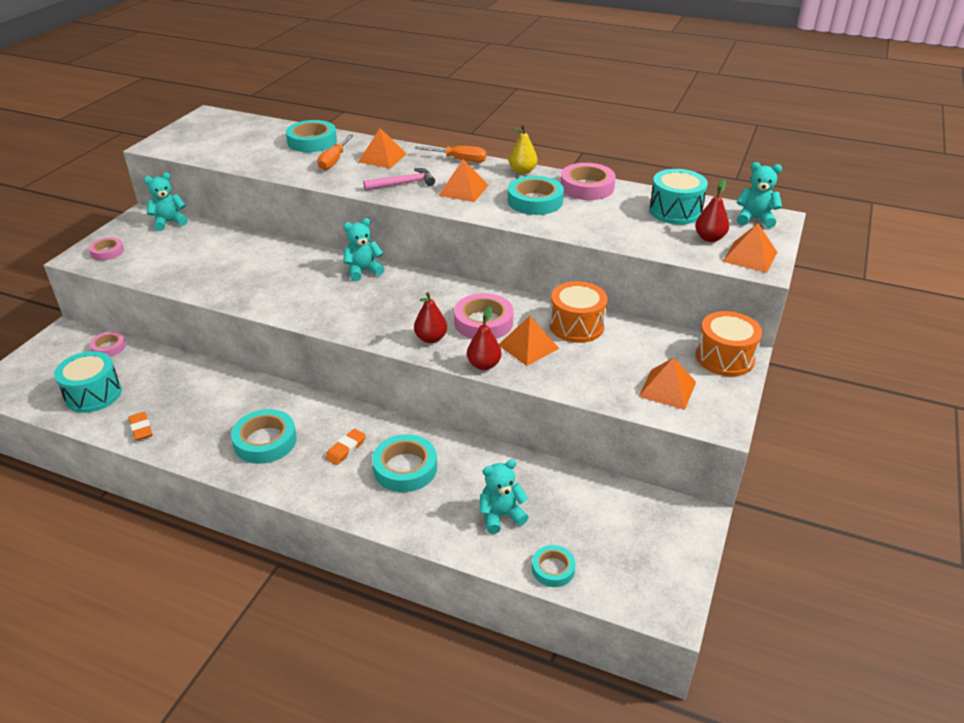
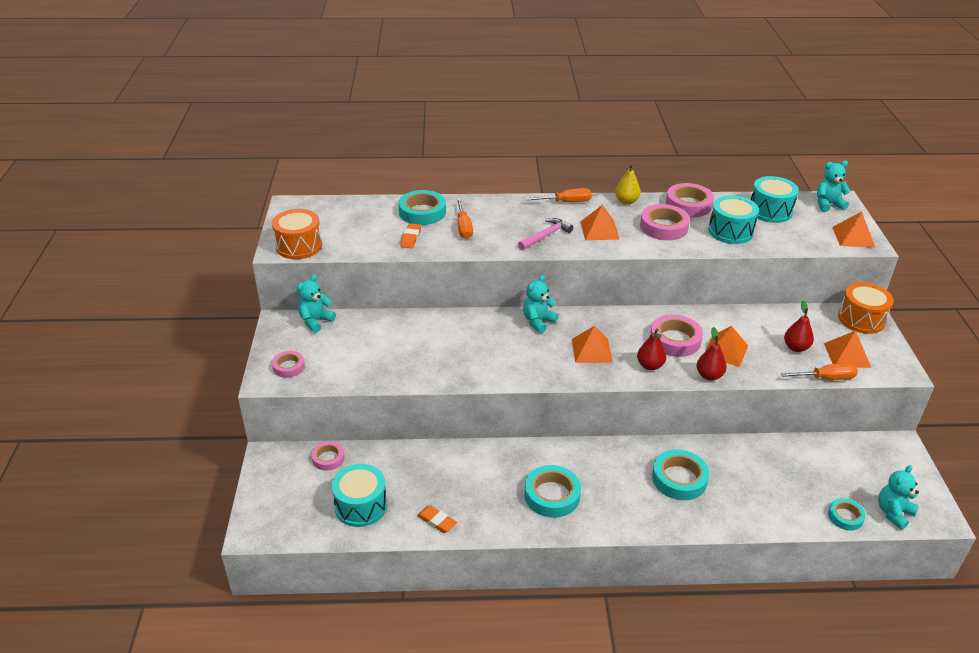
camera: 25 degrees left, 0 degrees up
(346, 449) = (621, 479): orange eraser -> orange eraser (411, 238)
(382, 158) = (501, 214): orange pyramid -> orange pyramid (592, 350)
(501, 516) = (778, 491): turquoise teddy bear -> turquoise teddy bear (893, 513)
(535, 201) = (664, 227): turquoise tape -> pink tape
(576, 326) = (743, 323): orange drum -> orange drum (299, 246)
(605, 220) = (730, 231): none -> turquoise drum
(617, 405) = (827, 378): none -> orange screwdriver
(709, 238) = (814, 228): red pear -> red pear (796, 347)

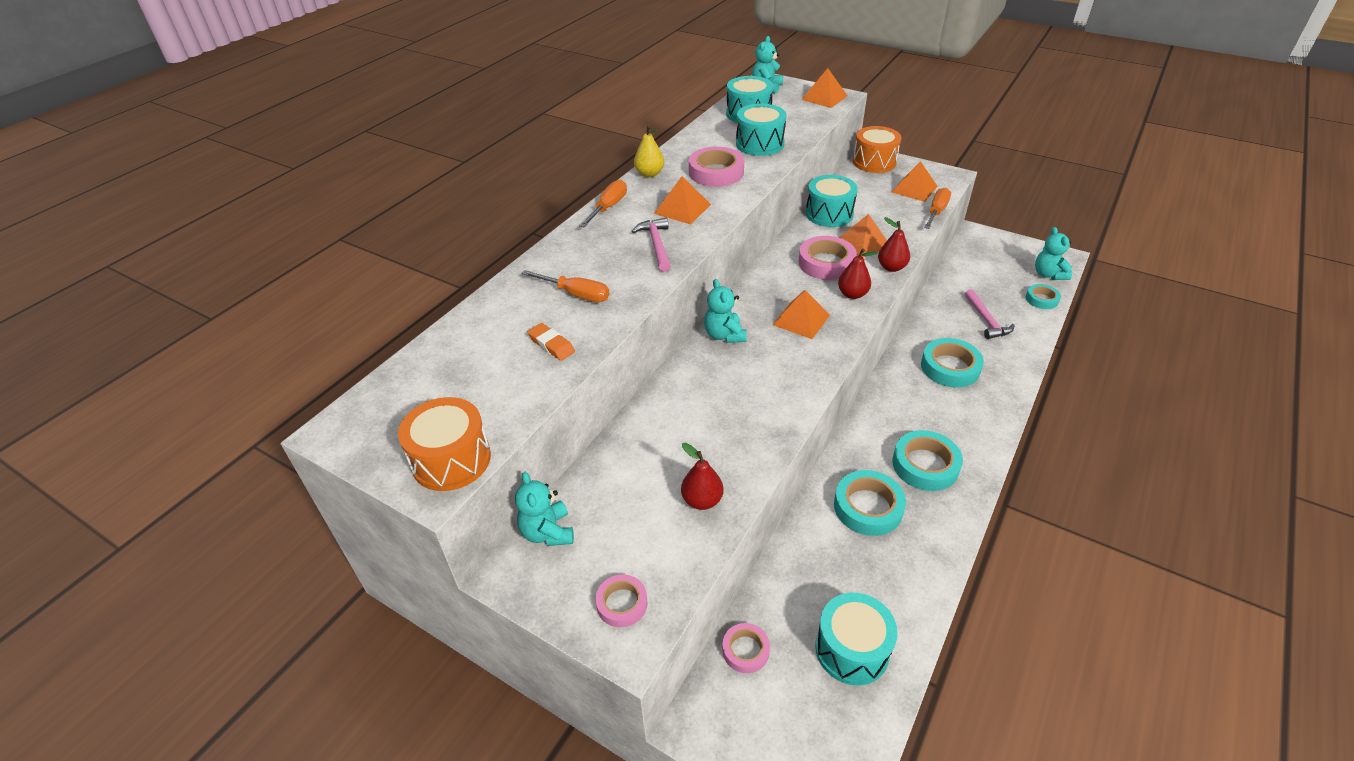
camera: 55 degrees left, 5 degrees up
(422, 212) = (506, 314): turquoise tape -> turquoise tape (868, 507)
(437, 521) = (915, 582): orange eraser -> none
(688, 205) = (694, 145): pink tape -> none
(745, 320) = (829, 214): none -> turquoise drum
(768, 485) = (986, 320): none -> pink hammer
(796, 347) = (886, 207): red pear -> red pear (702, 500)

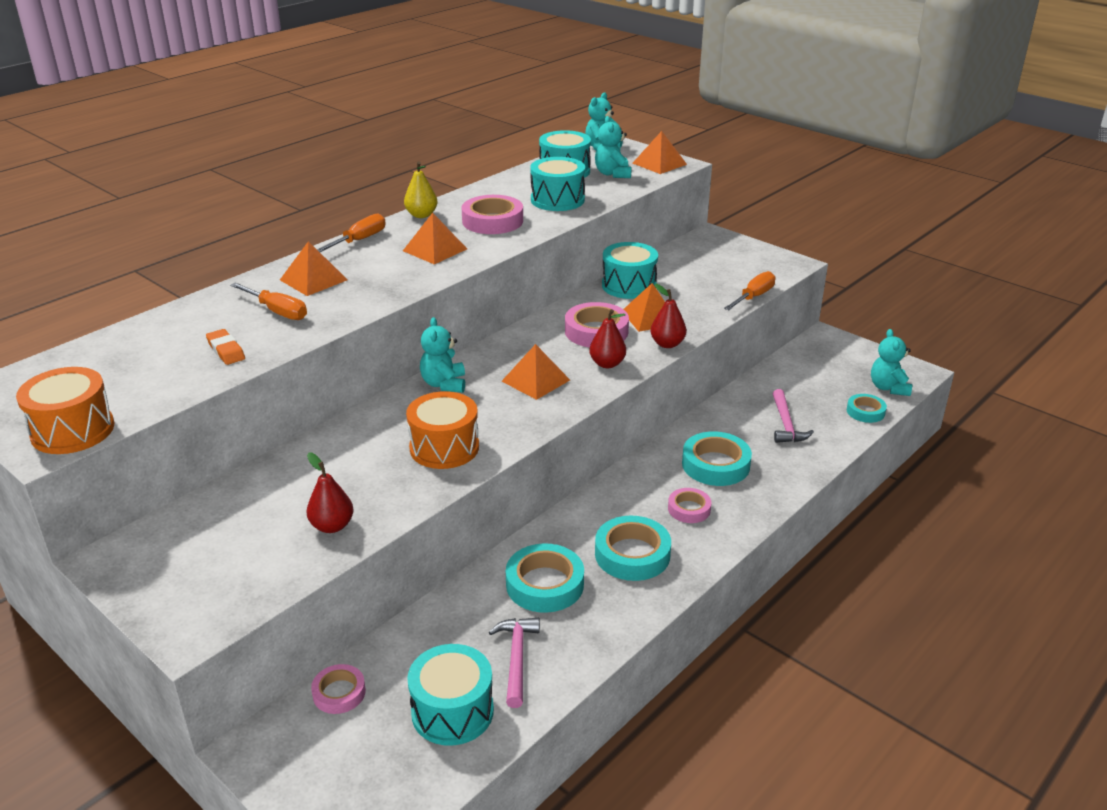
camera: 10 degrees right, 10 degrees down
(547, 532) = (162, 530): turquoise teddy bear -> turquoise teddy bear (613, 174)
(622, 603) = (200, 600): pink tape -> pink tape (689, 509)
(656, 245) = (387, 278): pink hammer -> pink hammer (517, 658)
(874, 162) = (712, 241): orange drum -> orange drum (444, 448)
(914, 189) = (742, 272): orange pyramid -> orange pyramid (313, 280)

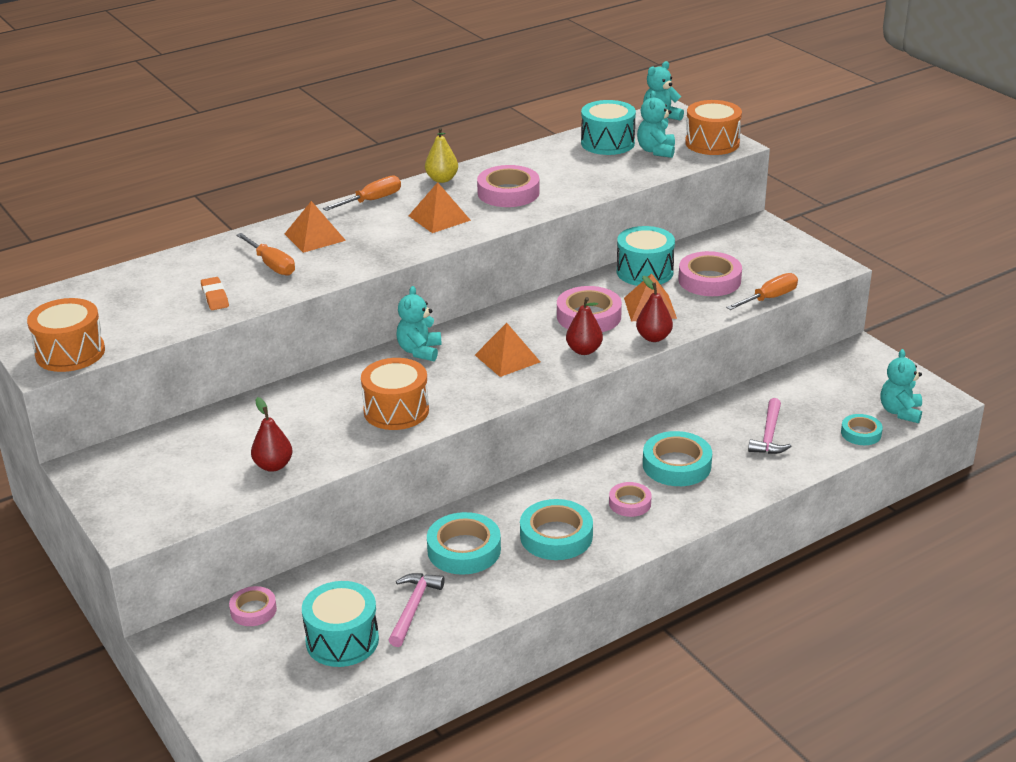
camera: 15 degrees right, 0 degrees up
(557, 200) = (584, 175): turquoise drum -> none
(659, 163) = (712, 143): orange pyramid -> orange drum
(691, 287) = (709, 280): none -> pink tape

